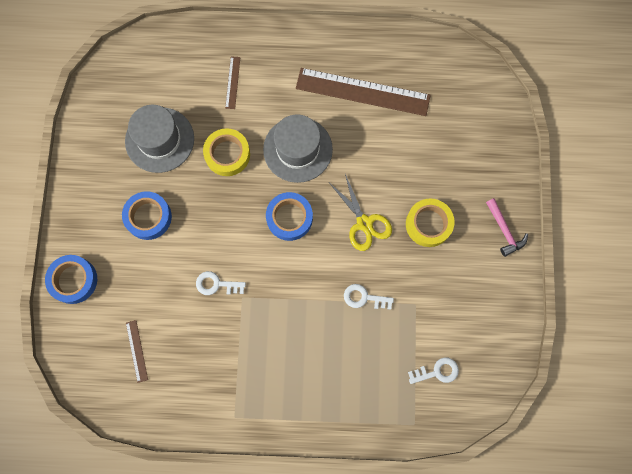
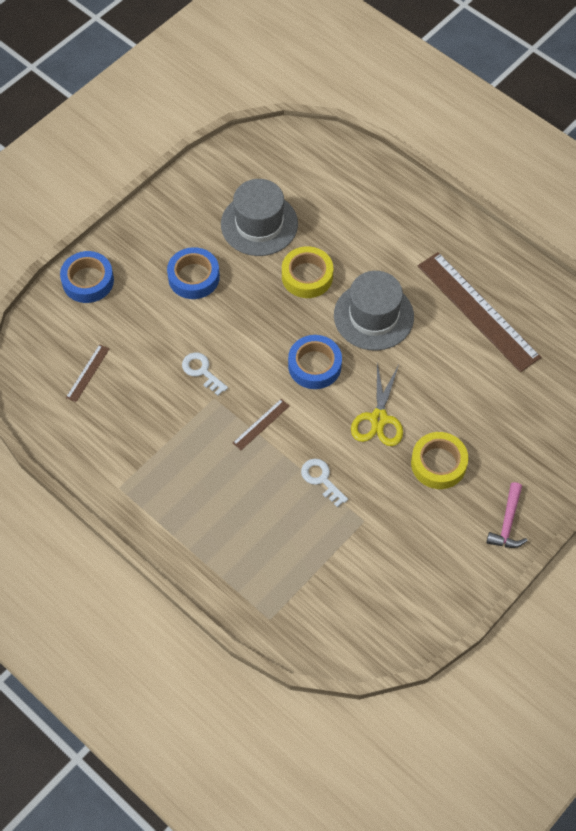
camera: 40 degrees right, 15 degrees down
(232, 82) = (365, 222): brown ruler -> brown ruler (261, 424)
(437, 371) = (331, 592): white key -> none

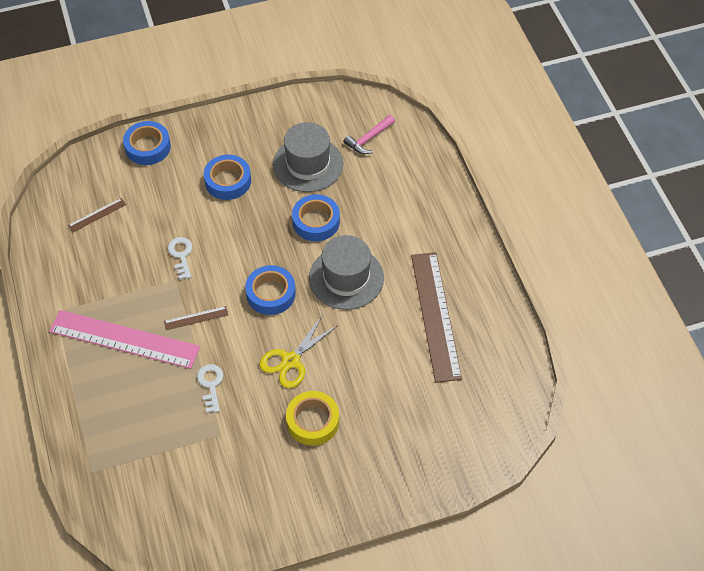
camera: 30 degrees right, 5 degrees down
(207, 480) = (124, 339): none -> pink ruler
(307, 276) = (316, 221): yellow tape -> blue tape
(507, 523) = (334, 499): pink hammer -> pink hammer (368, 139)

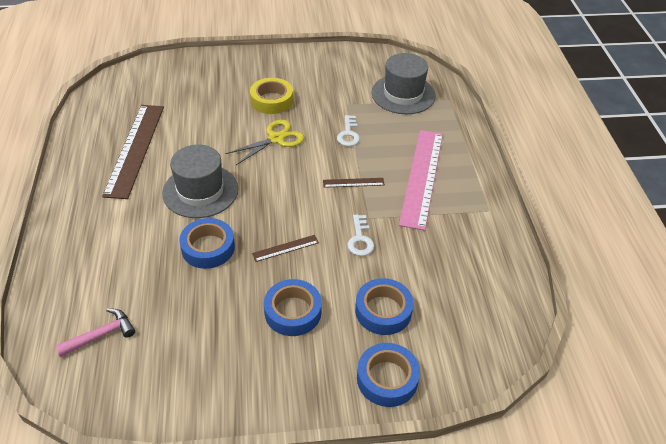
camera: 170 degrees left, 10 degrees down
(97, 215) = (452, 299): brown ruler -> brown ruler (285, 248)
(124, 339) = (422, 177): pink ruler -> pink ruler turned 75 degrees clockwise
(271, 293) = (277, 190): blue tape -> blue tape (383, 311)
(308, 164) = (190, 315): grey hat -> grey hat (403, 94)

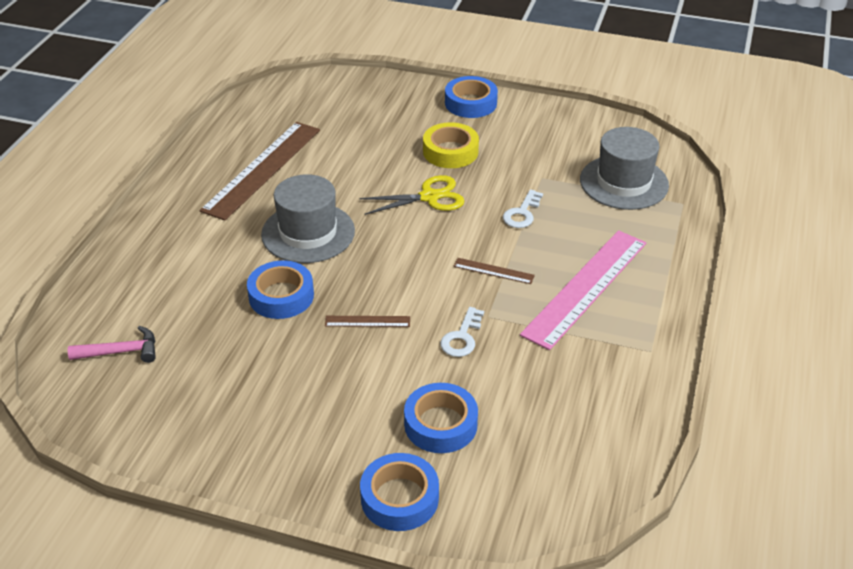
camera: 25 degrees right, 5 degrees down
(293, 312) = (335, 392): blue tape -> blue tape (470, 103)

